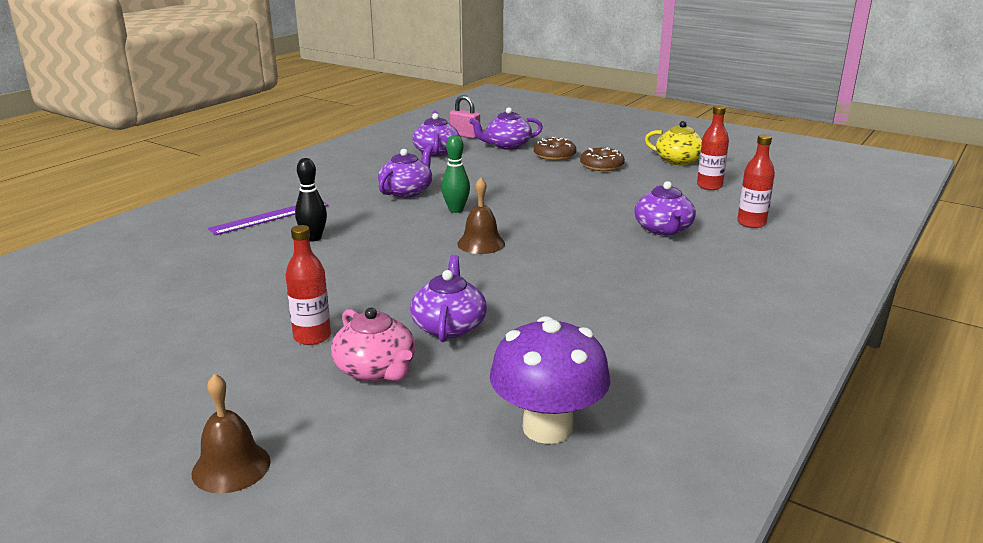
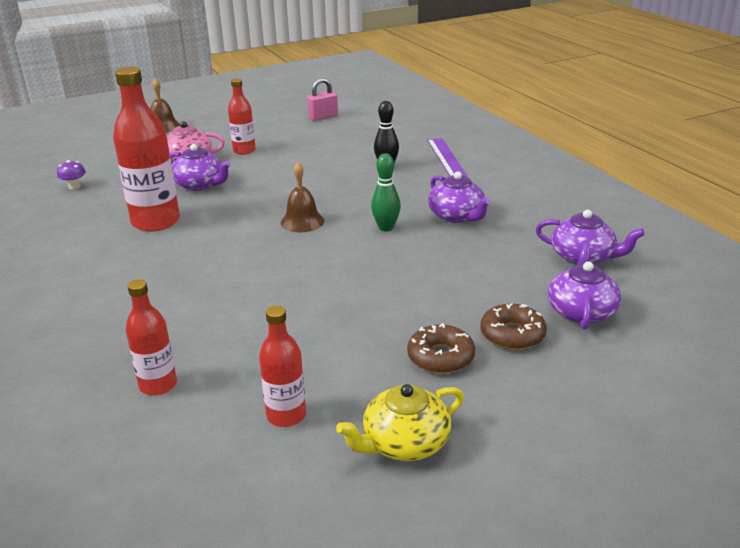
camera: 120 degrees right, 5 degrees up
(465, 135) = (647, 292): pink padlock -> pink padlock (323, 117)
(547, 427) = (74, 186): purple mushroom -> purple mushroom, size x0.42
(566, 315) = (156, 222): none -> red bottle
(663, 229) = (218, 318): purple teapot -> none

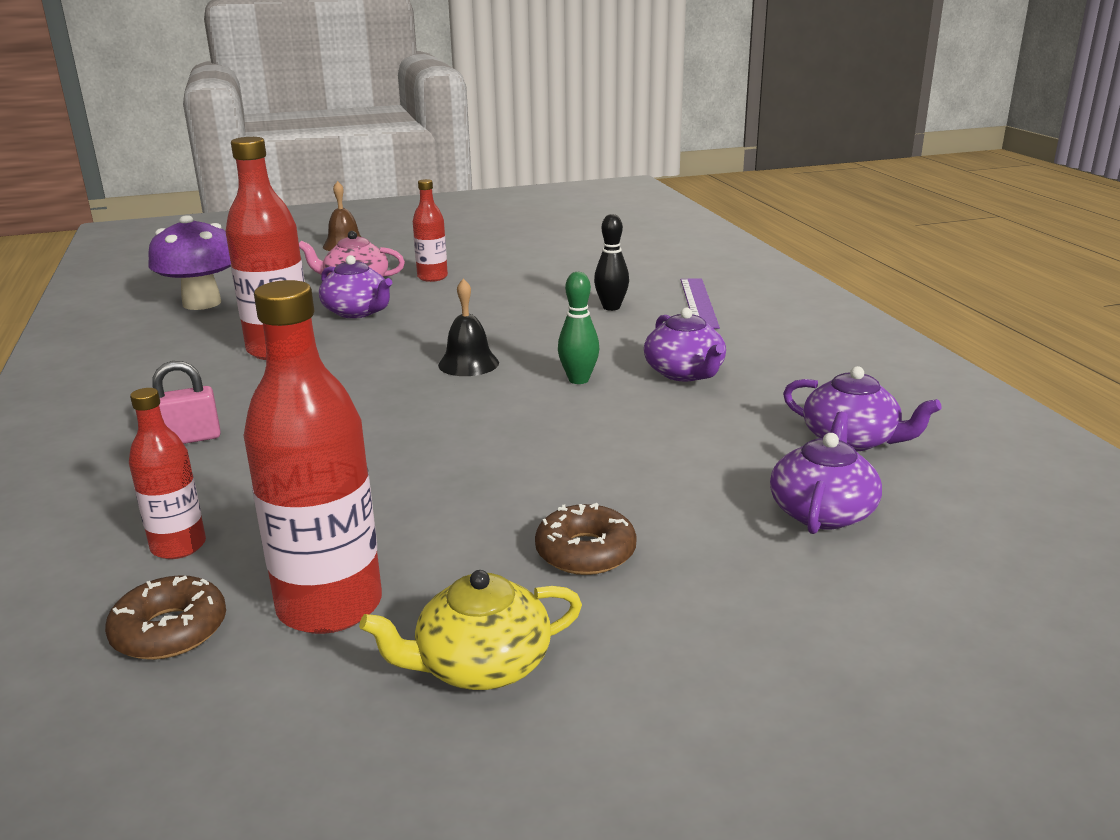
camera: 10 degrees right, 5 degrees down
(74, 186) = (202, 303): purple mushroom -> purple mushroom, size x2.39
(286, 415) = (330, 606): red bottle -> red bottle, size x1.78
(302, 221) = (468, 364): brown bell -> black bell
(323, 117) = (552, 245): pink padlock -> pink padlock (188, 439)
(512, 334) = (704, 533): brown donut -> brown donut (170, 630)

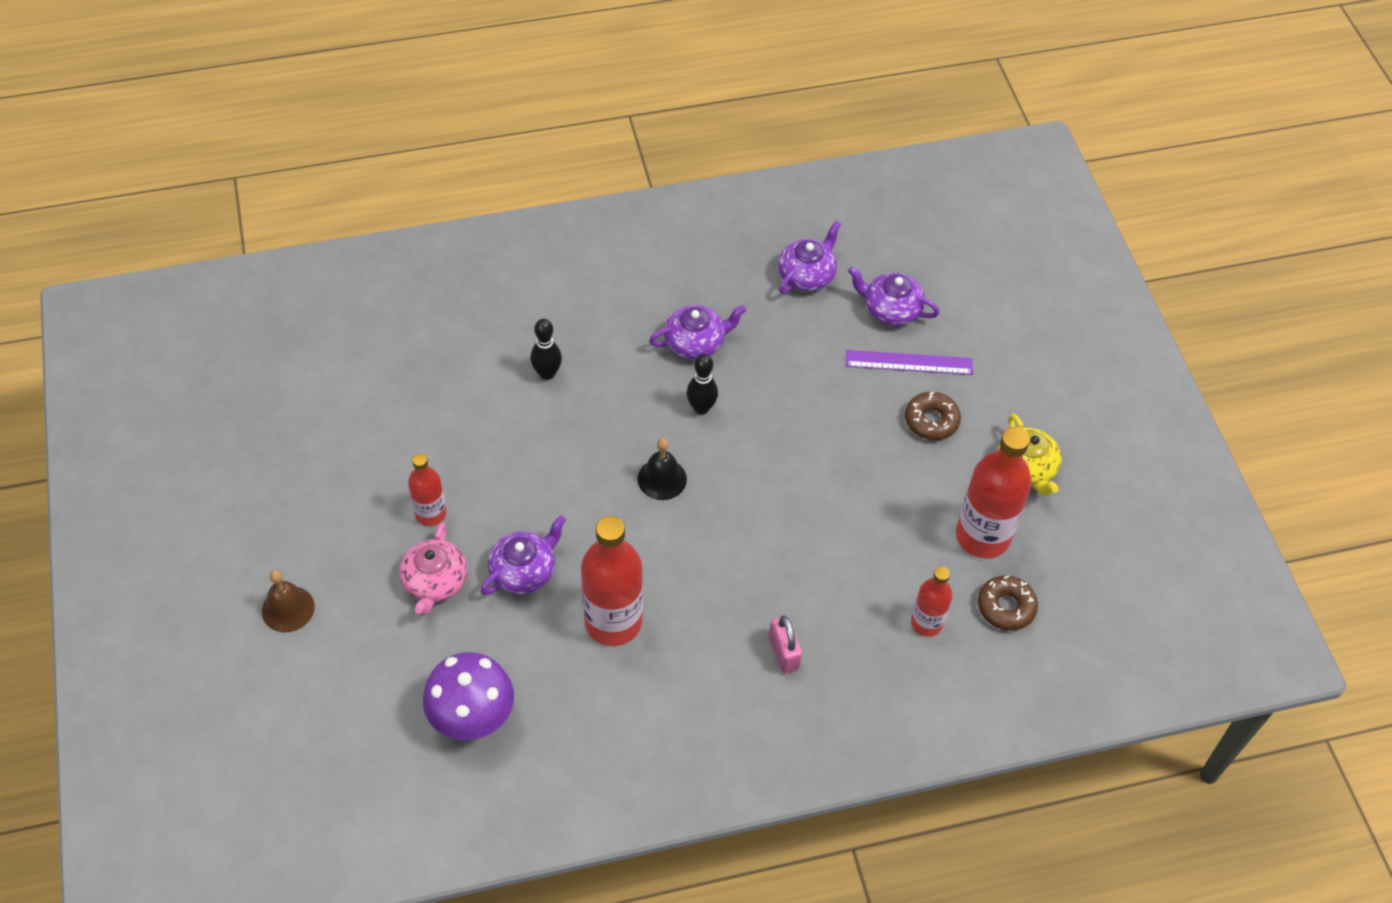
camera: 90 degrees left, 30 degrees up
(578, 380) = (701, 408): green bowling pin -> black bowling pin
(699, 302) = (546, 311): purple ruler -> purple ruler (909, 362)

